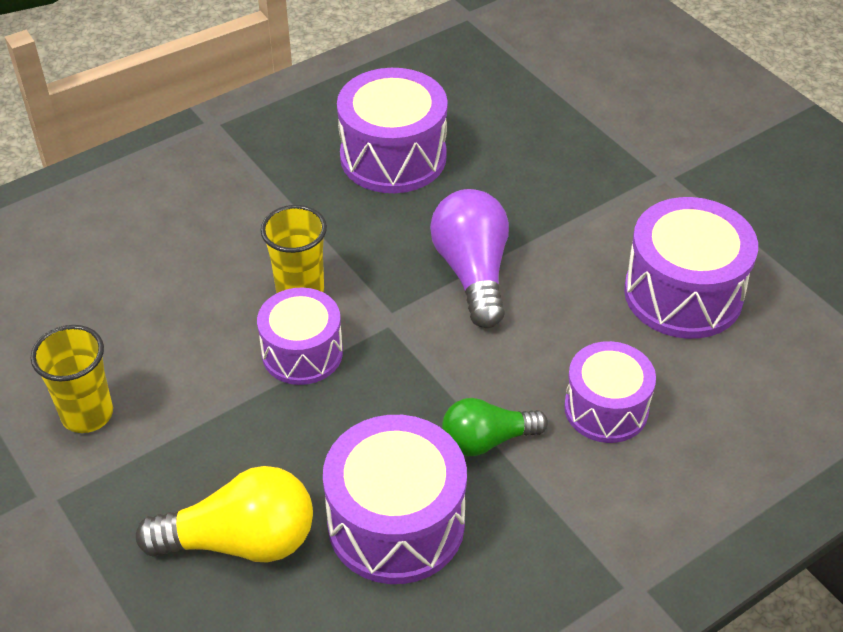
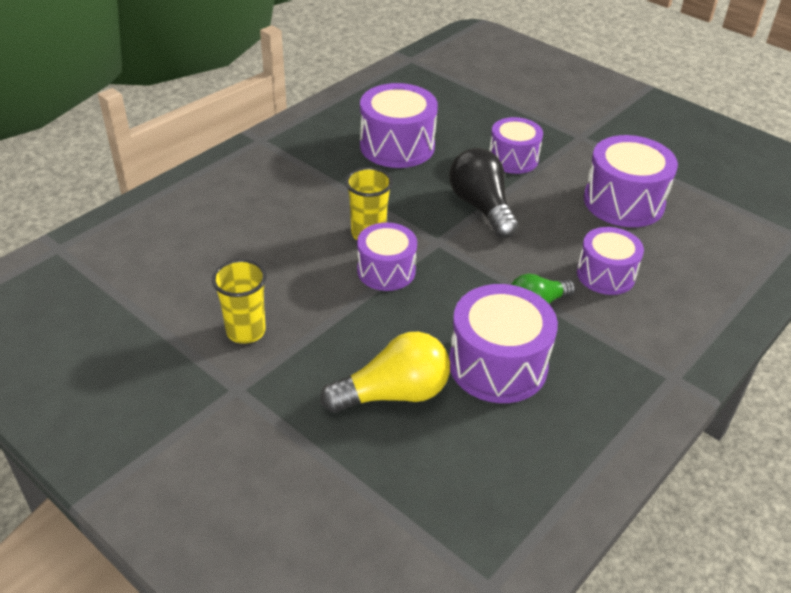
camera: 15 degrees left, 5 degrees down
(472, 272) = (481, 207): purple light bulb -> black light bulb
(550, 200) = (513, 159): none -> purple drum

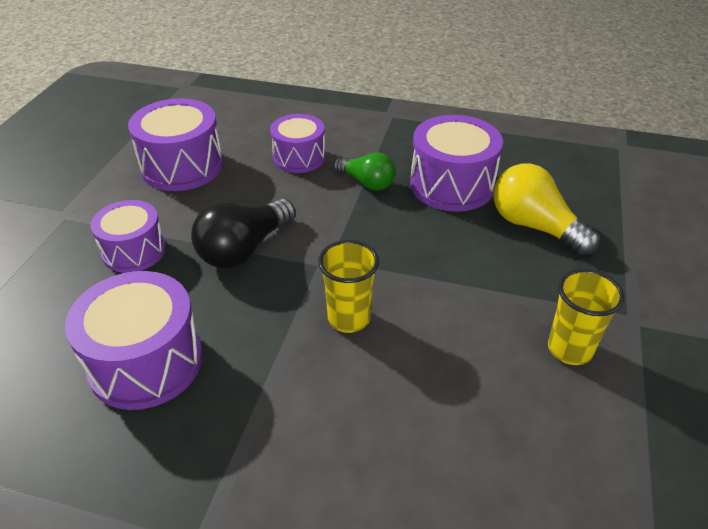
camera: 115 degrees left, 0 degrees up
(386, 270) = (396, 282): purple drum -> none

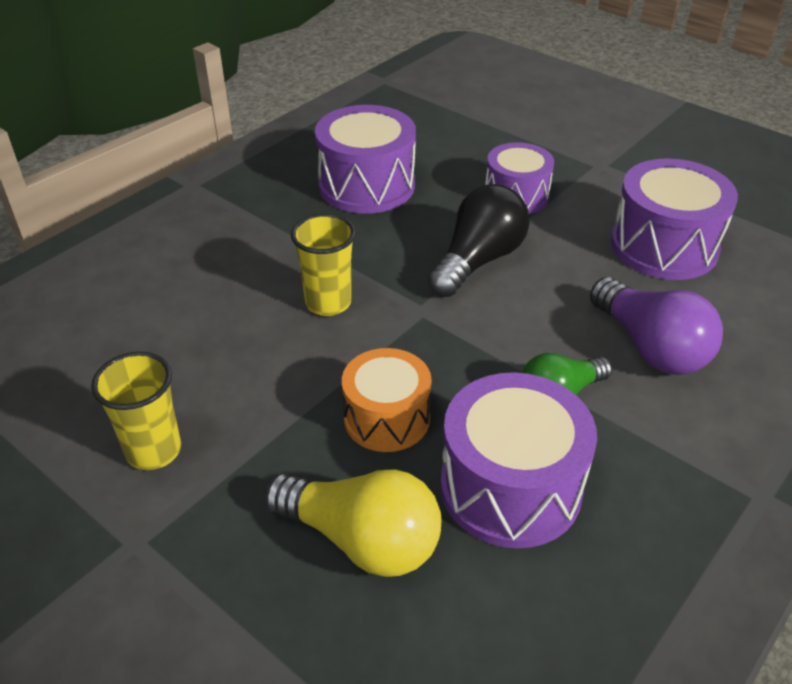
camera: 115 degrees right, 0 degrees up
(244, 249) = (478, 261): black light bulb -> black light bulb turned 60 degrees clockwise
(299, 157) = (650, 347): purple drum -> purple light bulb
(442, 245) = (387, 418): none -> orange drum
(535, 226) = (361, 539): yellow light bulb -> yellow light bulb turned 45 degrees clockwise

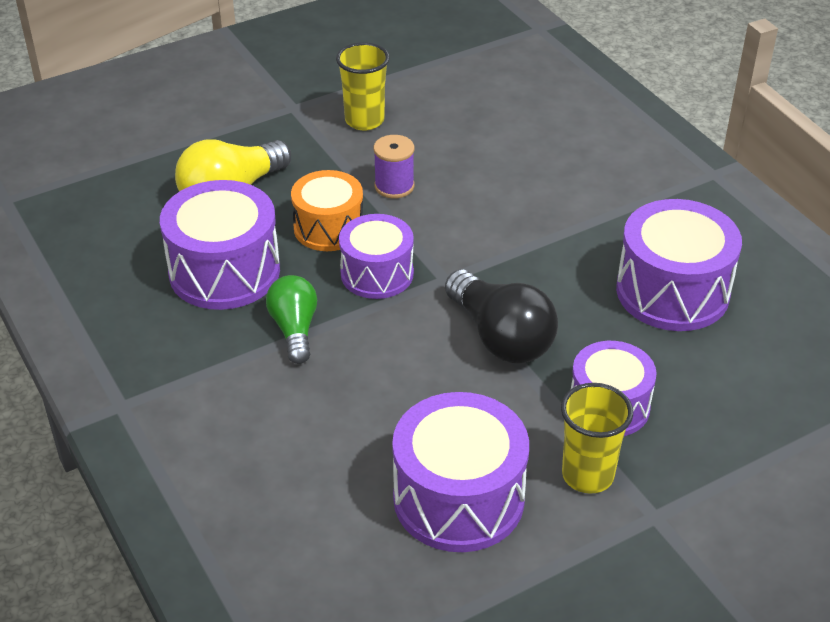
camera: 110 degrees right, 0 degrees up
(286, 385) = (394, 186): none -> purple spool
(328, 303) = (483, 226): yellow cup -> yellow cup (587, 475)
(441, 358) = (377, 274): none -> purple drum
(650, 347) = (314, 413): purple light bulb -> none

